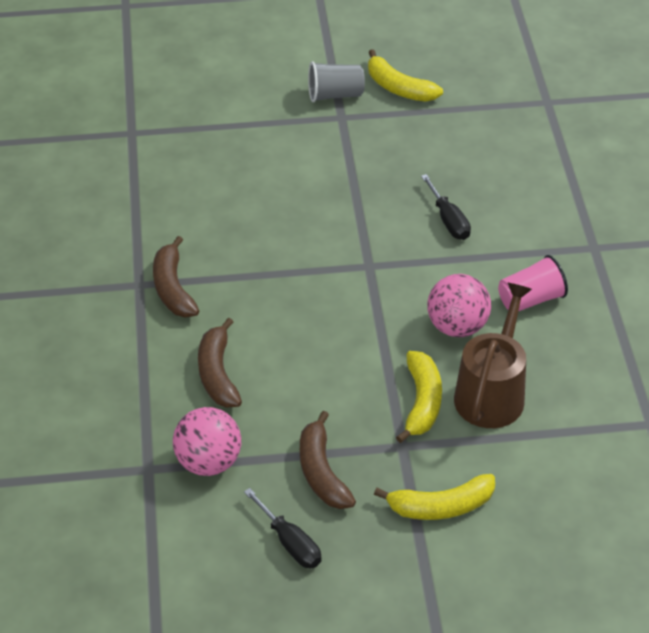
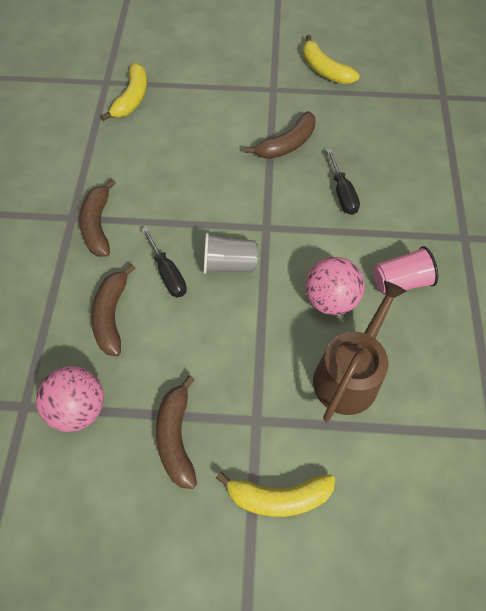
camera: 10 degrees right, 15 degrees up
(290, 543) = (128, 514): black screwdriver -> black screwdriver (168, 274)
(335, 95) = (272, 70): grey cup -> grey cup (229, 264)
(372, 176) = (287, 144): none -> brown banana
(422, 402) = (283, 375): yellow banana -> yellow banana (132, 98)

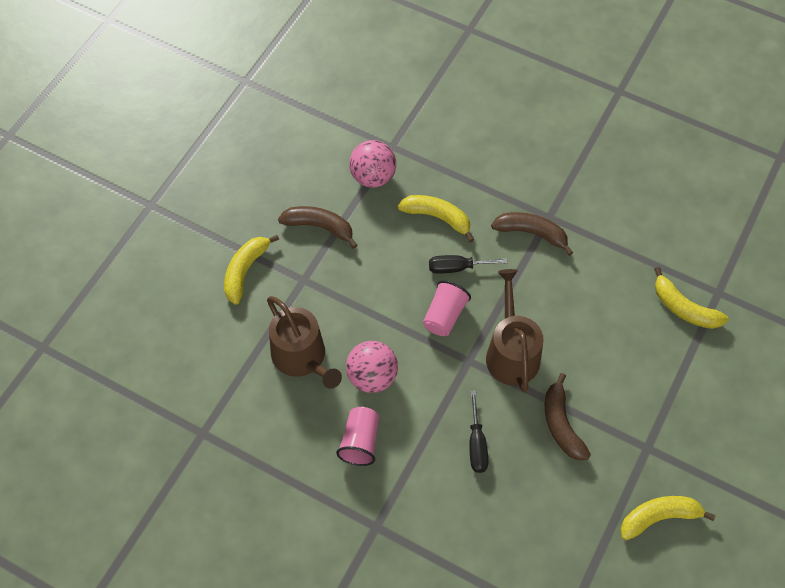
camera: 115 degrees right, 0 degrees up
(112, 315) = (437, 217): brown banana -> yellow banana
(229, 264) = (444, 316): grey cup -> pink cup
(239, 198) = (511, 352): none -> brown watering can
(342, 194) = (476, 444): black screwdriver -> black screwdriver turned 105 degrees counterclockwise

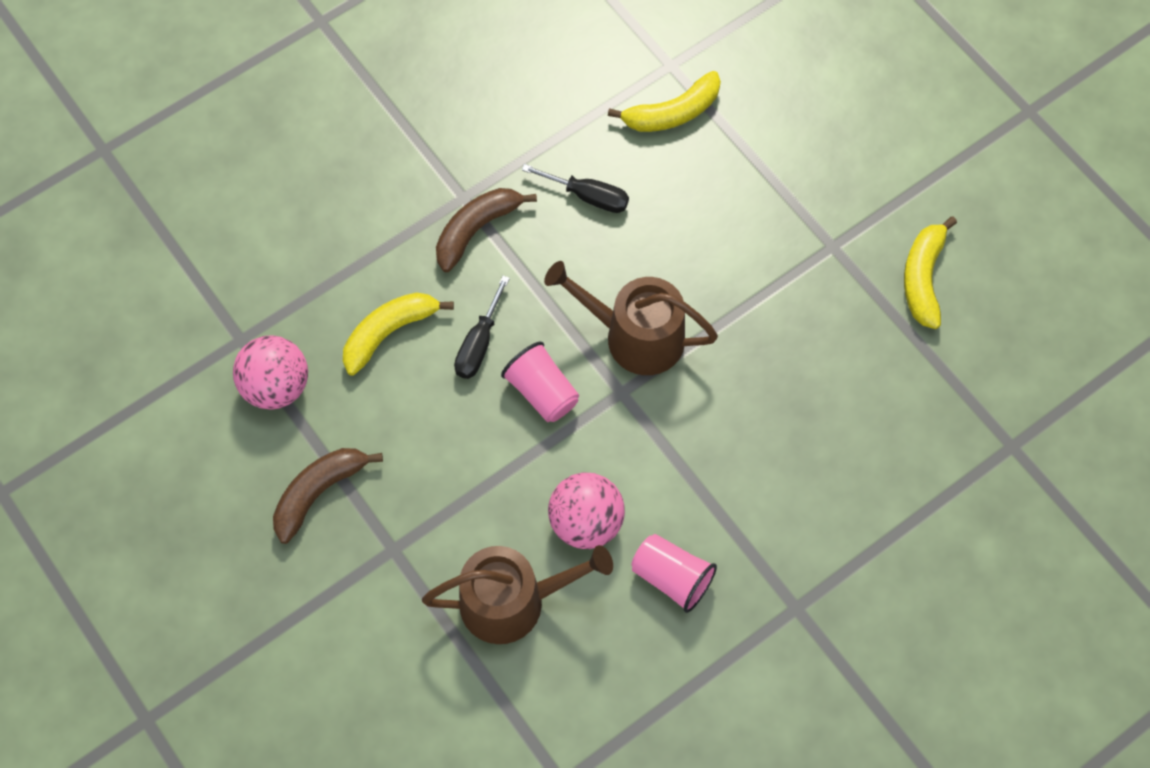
camera: 65 degrees left, 5 degrees up
(245, 271) = (335, 624): yellow banana -> none
(476, 444) = (740, 436): black screwdriver -> black screwdriver (588, 196)
(561, 424) = (759, 326): brown banana -> none

